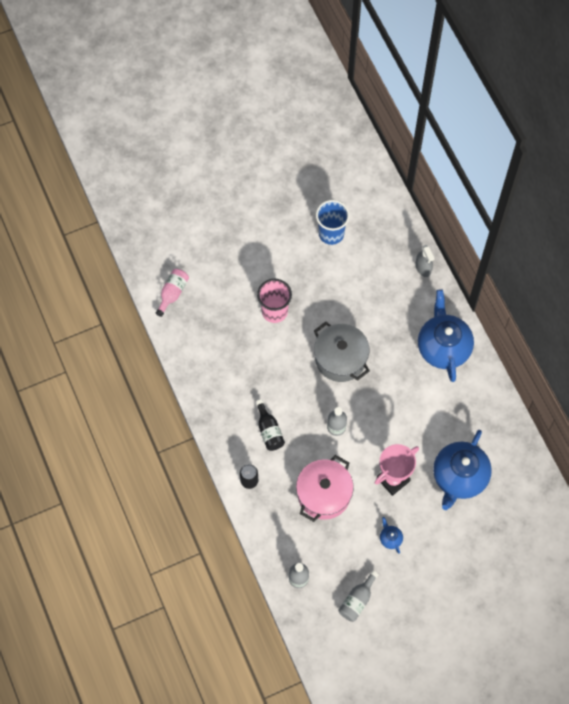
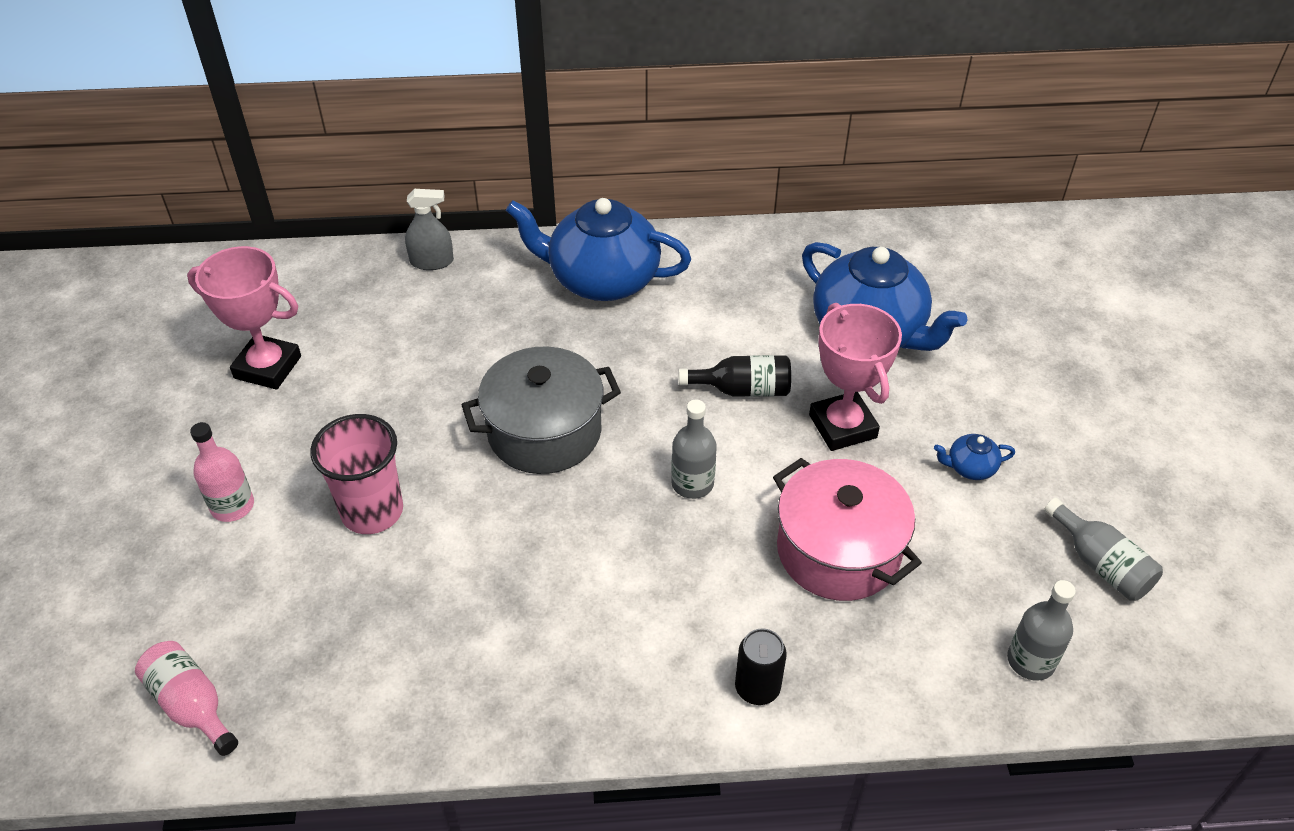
camera: 70 degrees left, 20 degrees down
(257, 260) = (232, 506): none -> pink bottle
(269, 431) = (649, 608): black bottle -> black bottle (743, 389)
(331, 233) = (268, 367): blue cup -> pink trophy

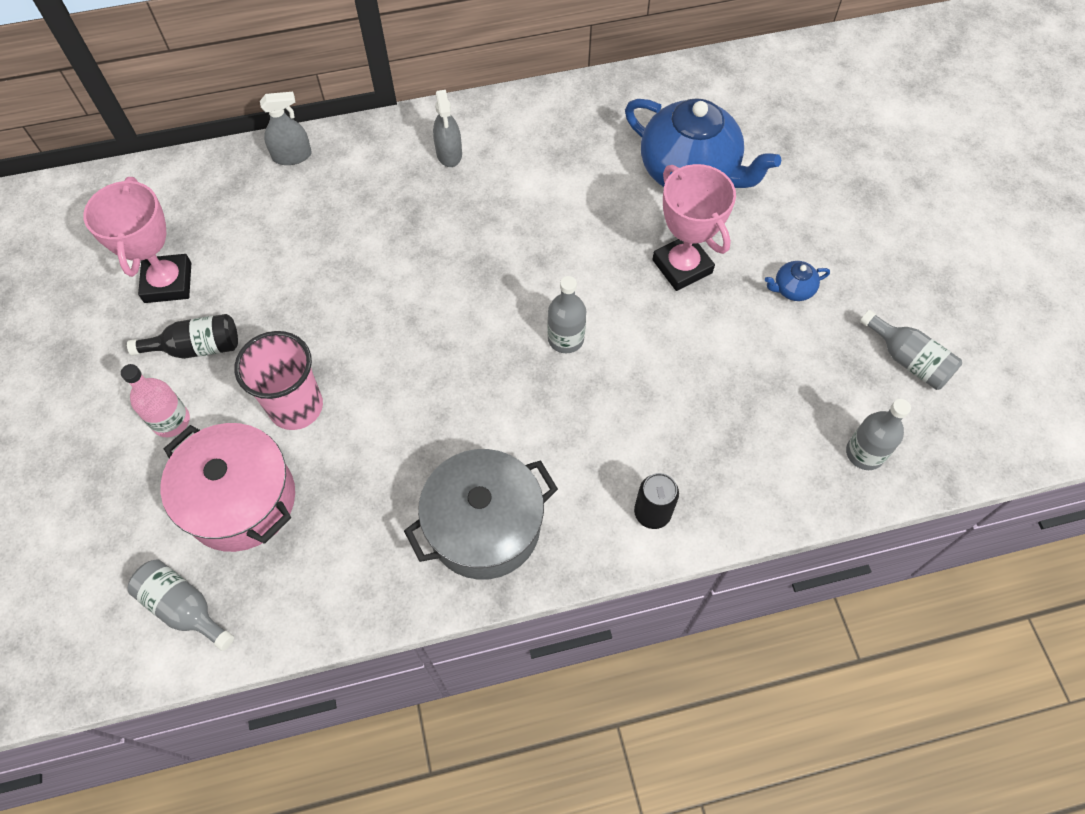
camera: 10 degrees left, 15 degrees up
(192, 705) = (184, 607): pink bottle -> grey bottle
(268, 367) = (168, 282): pink trophy -> pink trophy turned 75 degrees clockwise
(544, 432) = (429, 309): grey pot -> grey pot (484, 526)
(602, 279) = (449, 153): blue teapot -> grey spray bottle
(743, 389) = (592, 244): black bottle -> black bottle (197, 347)
(838, 551) = (697, 381): pink pot -> pink pot (241, 500)

